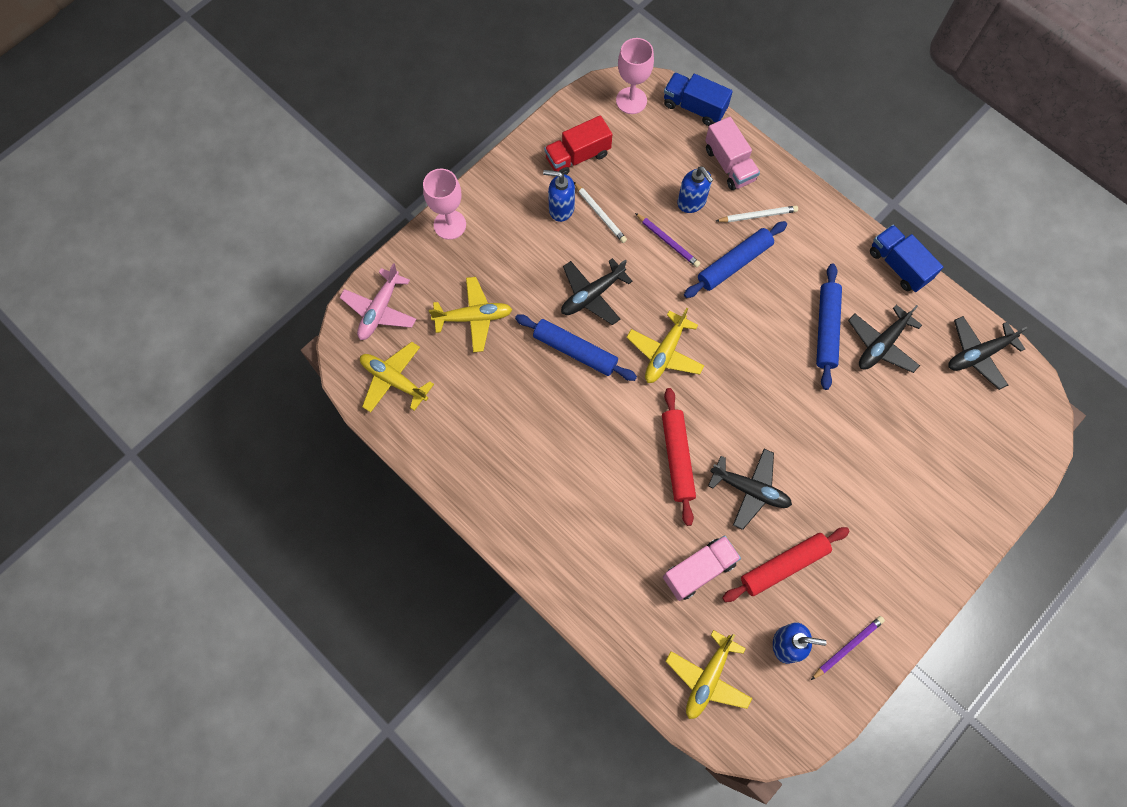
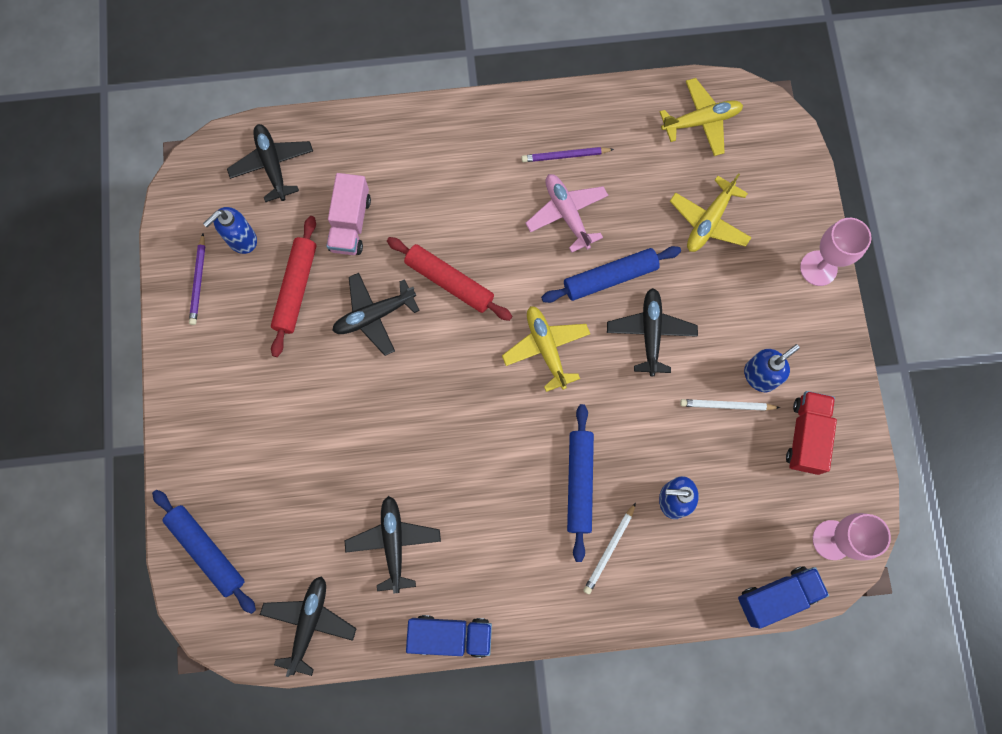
camera: 130 degrees right, 5 degrees up
(380, 310) = (776, 154): pink plane -> pink plane (567, 214)
(668, 241) = (649, 442): purple pencil -> purple pencil (565, 156)
(708, 678) = (272, 165): yellow plane -> black plane
(729, 164) = (685, 572): pink truck -> none
(826, 329) = (449, 507): blue rolling pin -> blue rolling pin (207, 551)

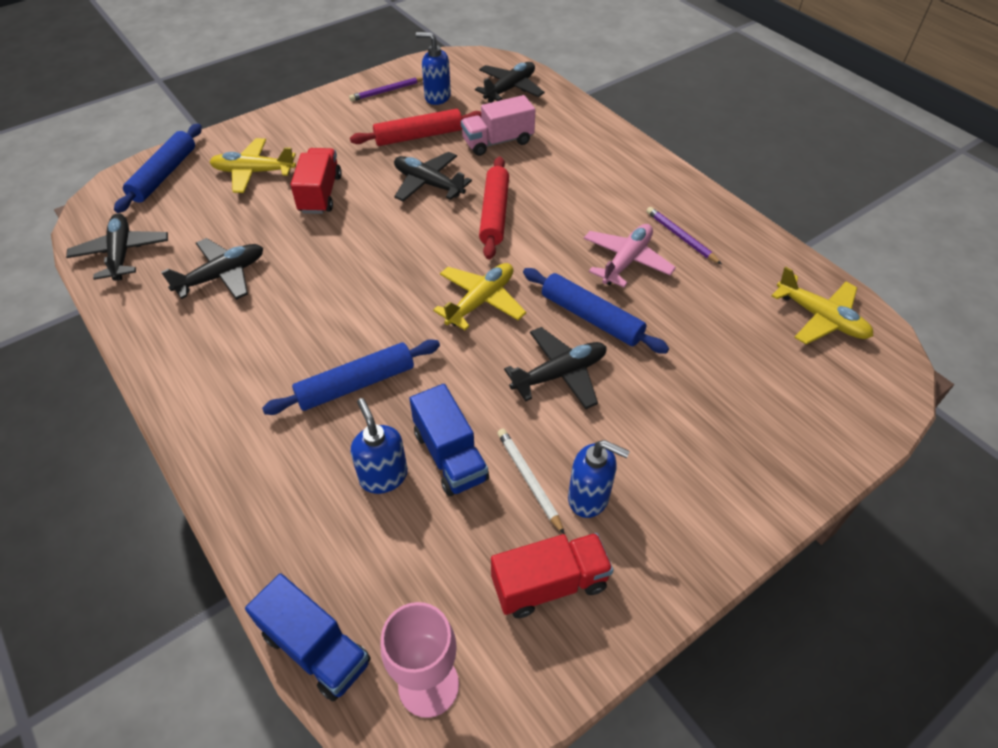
camera: 60 degrees right, 25 degrees down
(309, 623) = (121, 253): black plane -> black plane turned 90 degrees counterclockwise
(330, 416) = (320, 194): none -> red truck
(451, 635) = (143, 351): blue truck -> blue truck (450, 456)
(609, 549) = (294, 441): white pencil -> none
(709, 221) = (723, 370): yellow plane -> yellow plane (254, 172)
(818, 268) = (768, 500): pink goblet -> none

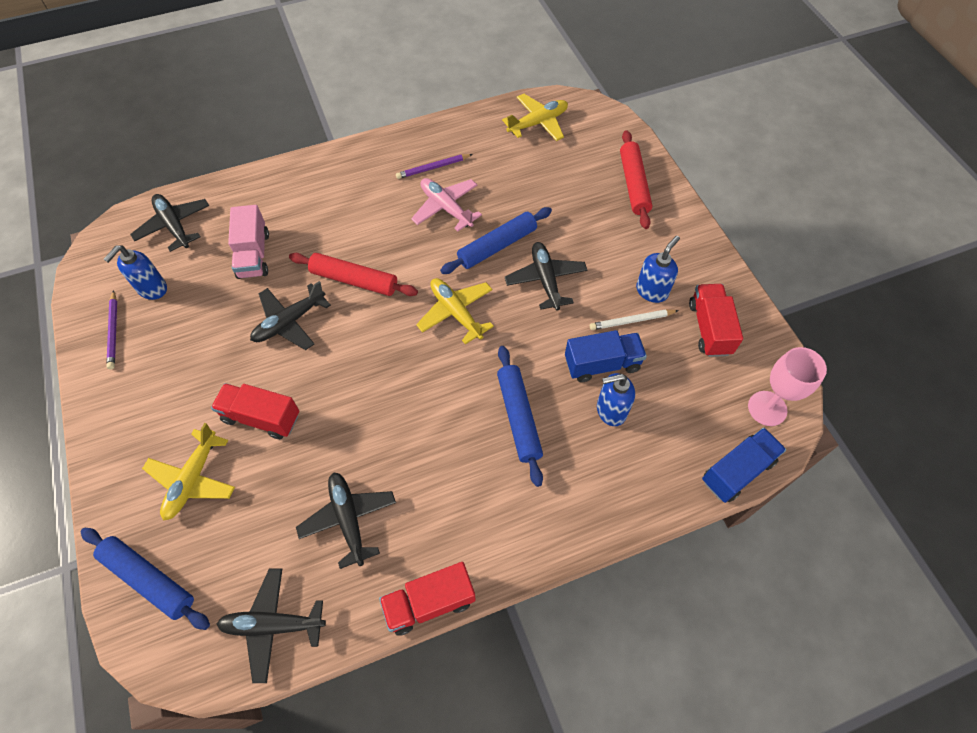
camera: 75 degrees left, 10 degrees up
(137, 353) = (429, 602): none -> red truck
(419, 136) = (211, 317): red rolling pin -> red rolling pin (634, 184)

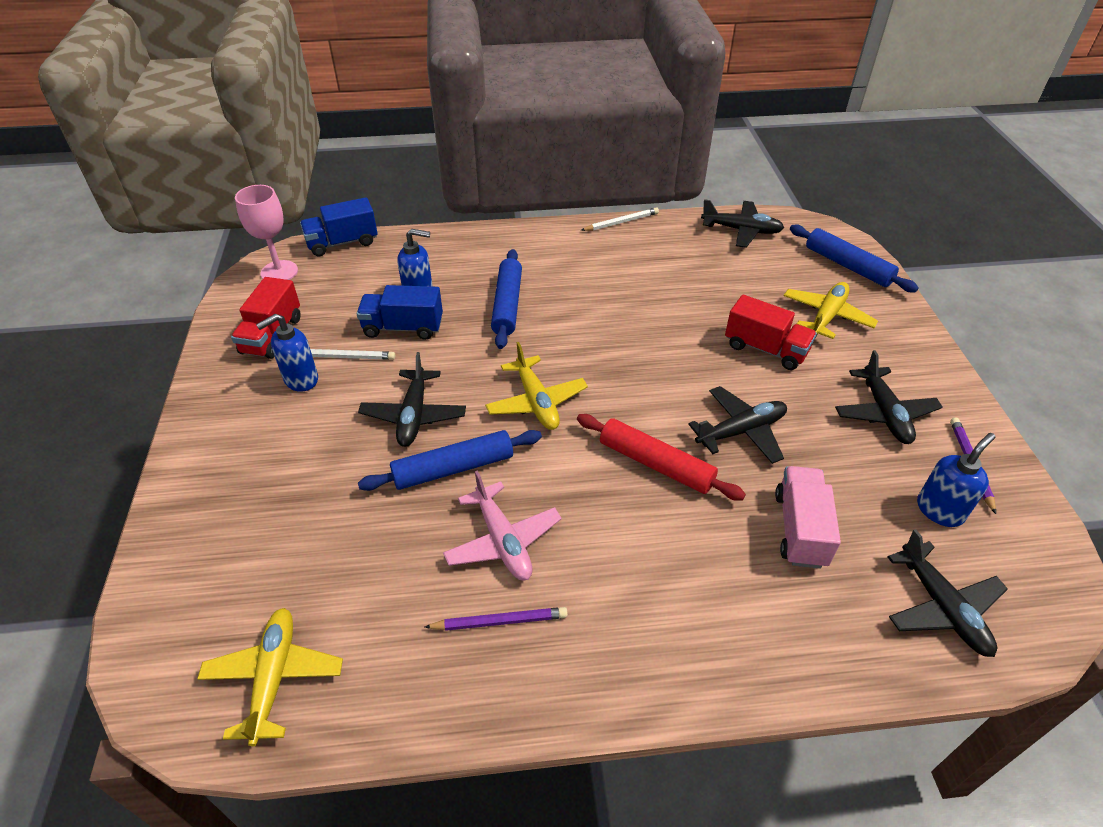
camera: 165 degrees left, 15 degrees down
(348, 519) = (680, 270): black plane -> black plane (884, 413)
(429, 602) = (621, 222): red truck -> white pencil
(538, 123) = (274, 677): yellow plane -> yellow plane turned 105 degrees clockwise
(634, 184) = (210, 516): red rolling pin -> none

